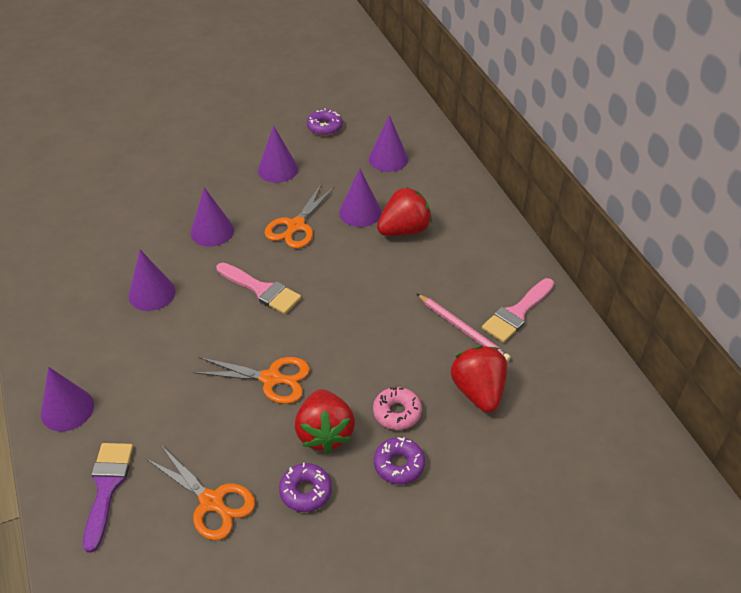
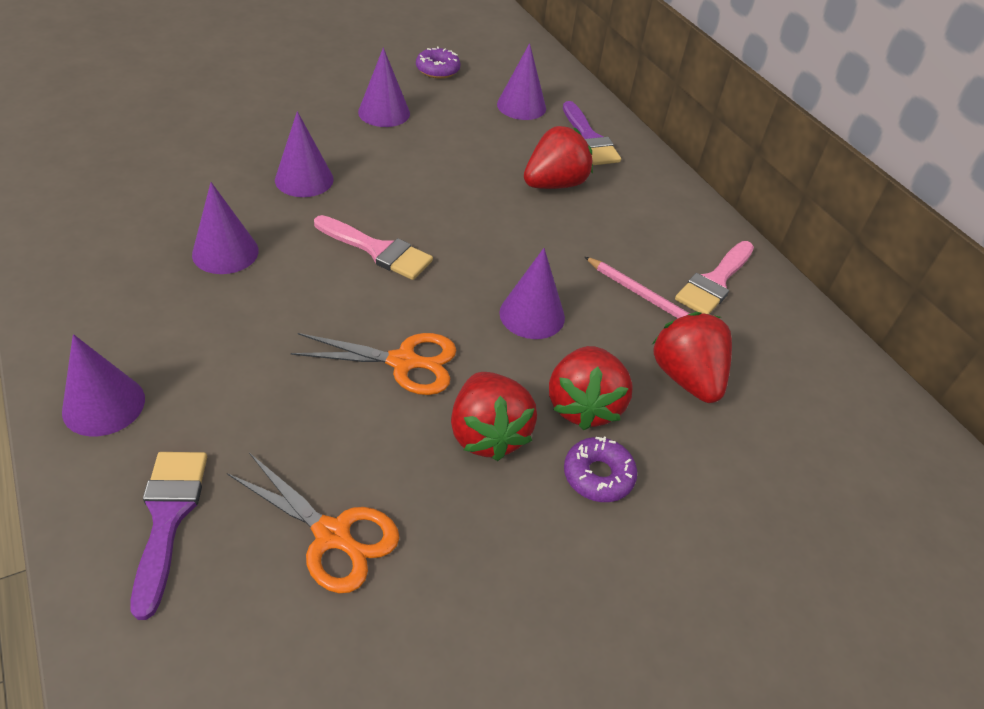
camera: 10 degrees left, 0 degrees up
(296, 226) = (415, 176): orange scissors -> none
(305, 491) = (471, 516): purple donut -> none
(360, 212) = (495, 163): purple cone -> purple cone (532, 315)
(397, 412) = (583, 405): pink donut -> red strawberry
(439, 188) = (589, 139): none -> purple brush

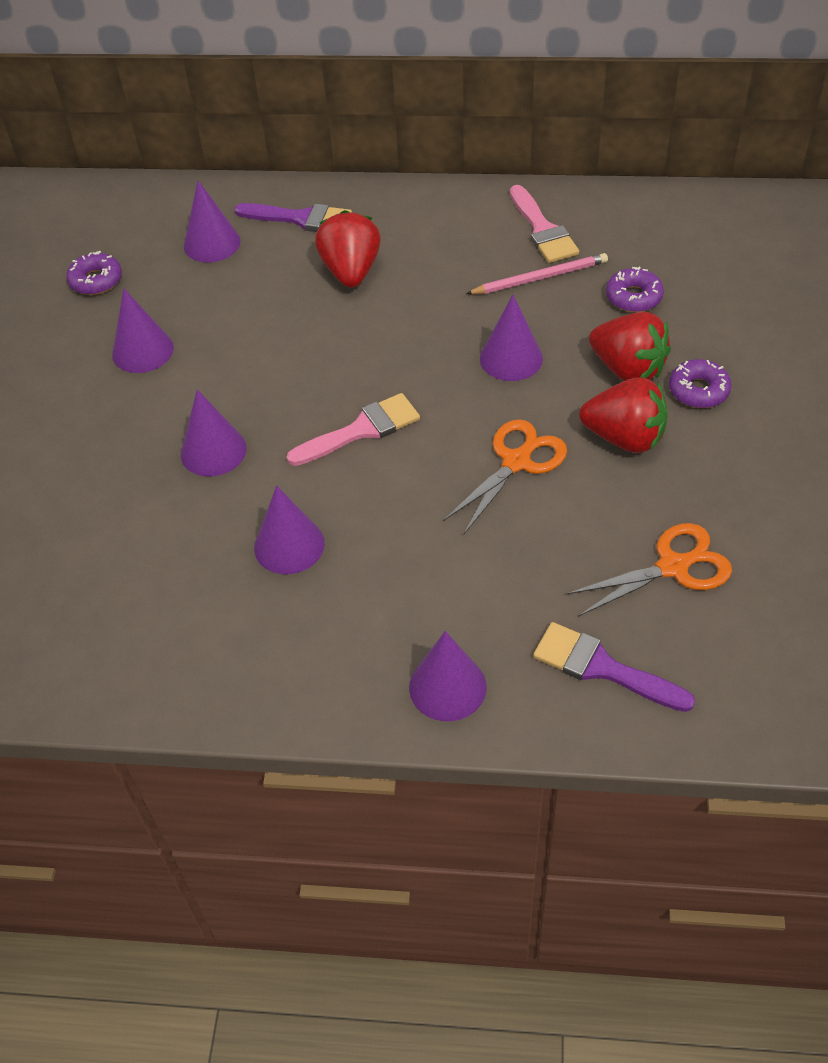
camera: 50 degrees left, 5 degrees up
(686, 377) = (633, 297): red strawberry -> purple donut

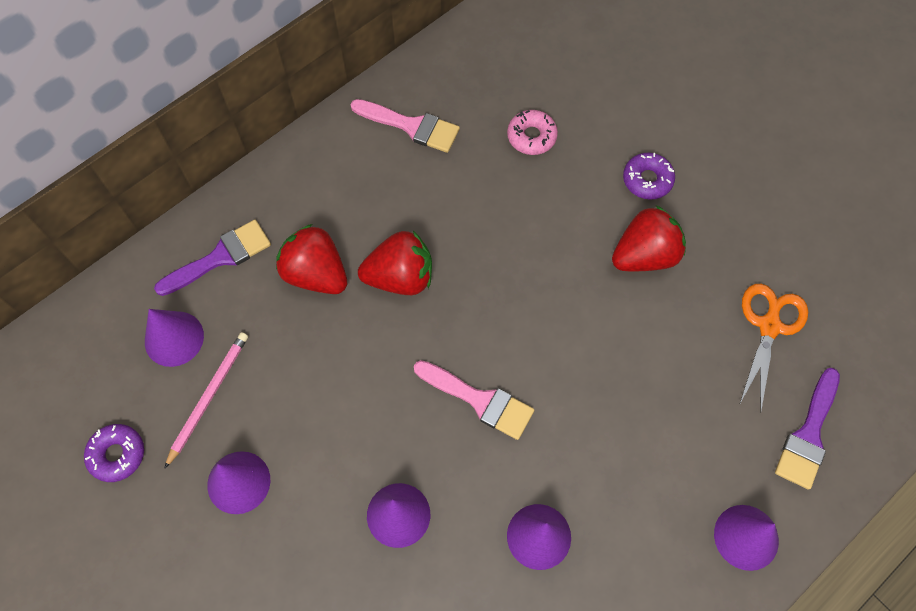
camera: 50 degrees left, 15 degrees up
(362, 430) = (480, 400): pink brush -> pink brush turned 105 degrees clockwise
(511, 358) = (510, 253): purple cone -> none
(517, 461) = (603, 333): orange scissors -> none
(540, 278) = (455, 170): pink pencil -> pink pencil (209, 397)
(602, 667) = (808, 435): purple brush -> purple brush turned 45 degrees counterclockwise
(627, 369) = (590, 199): red strawberry -> red strawberry (400, 277)
(633, 297) = (531, 136): purple donut -> pink donut

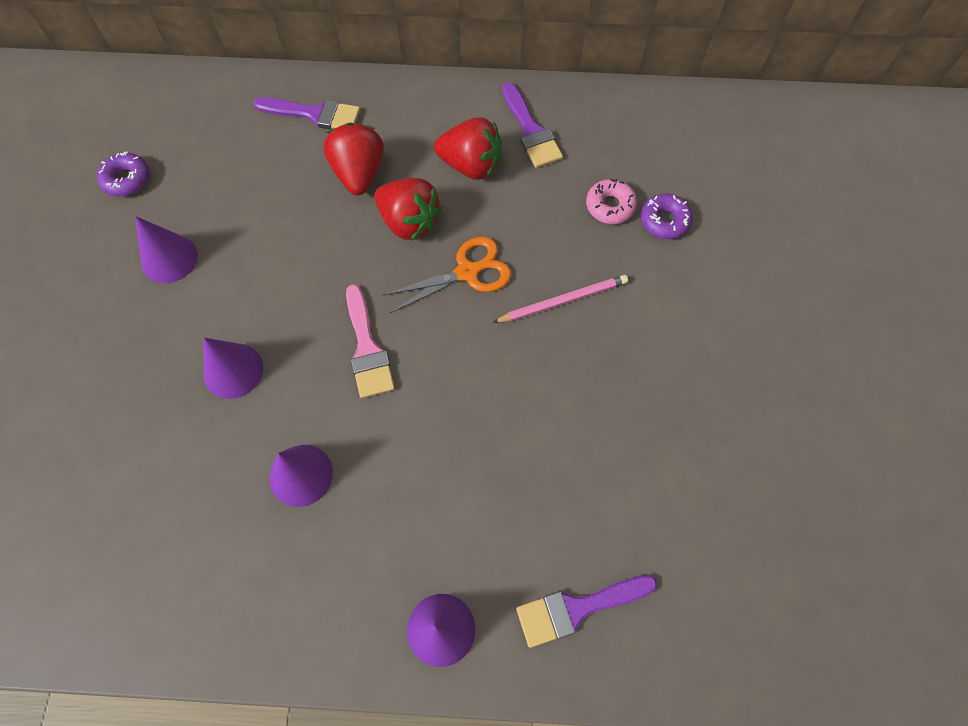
camera: 45 degrees right, 0 degrees up
(174, 338) = (233, 140): purple cone -> none
(209, 397) = (212, 192): pink pencil -> pink pencil (563, 301)
(411, 126) = (531, 131): pink brush -> purple brush
(644, 255) = (600, 359): red strawberry -> red strawberry (471, 165)
(647, 180) = (665, 309): purple donut -> purple donut (664, 221)
(769, 325) = (641, 499): orange scissors -> orange scissors (468, 272)

